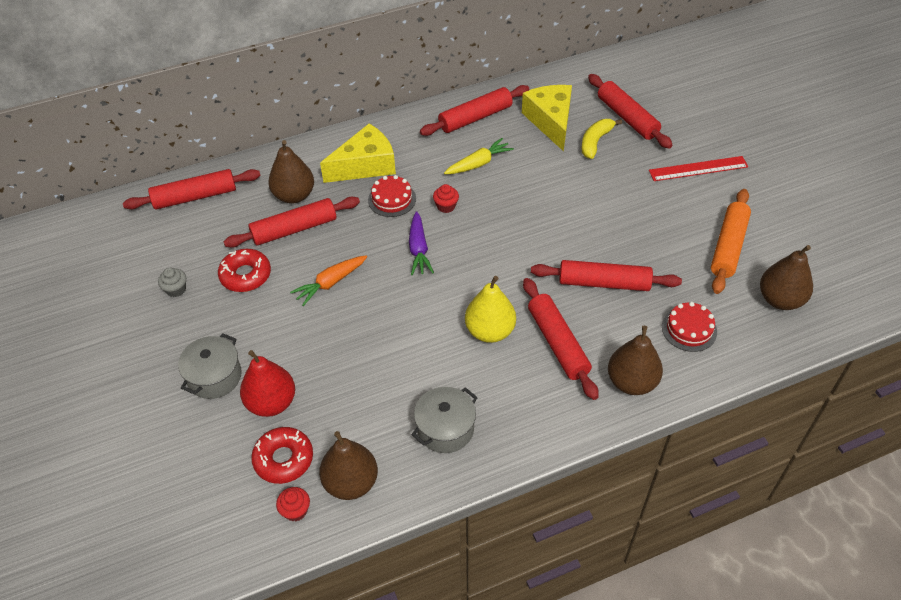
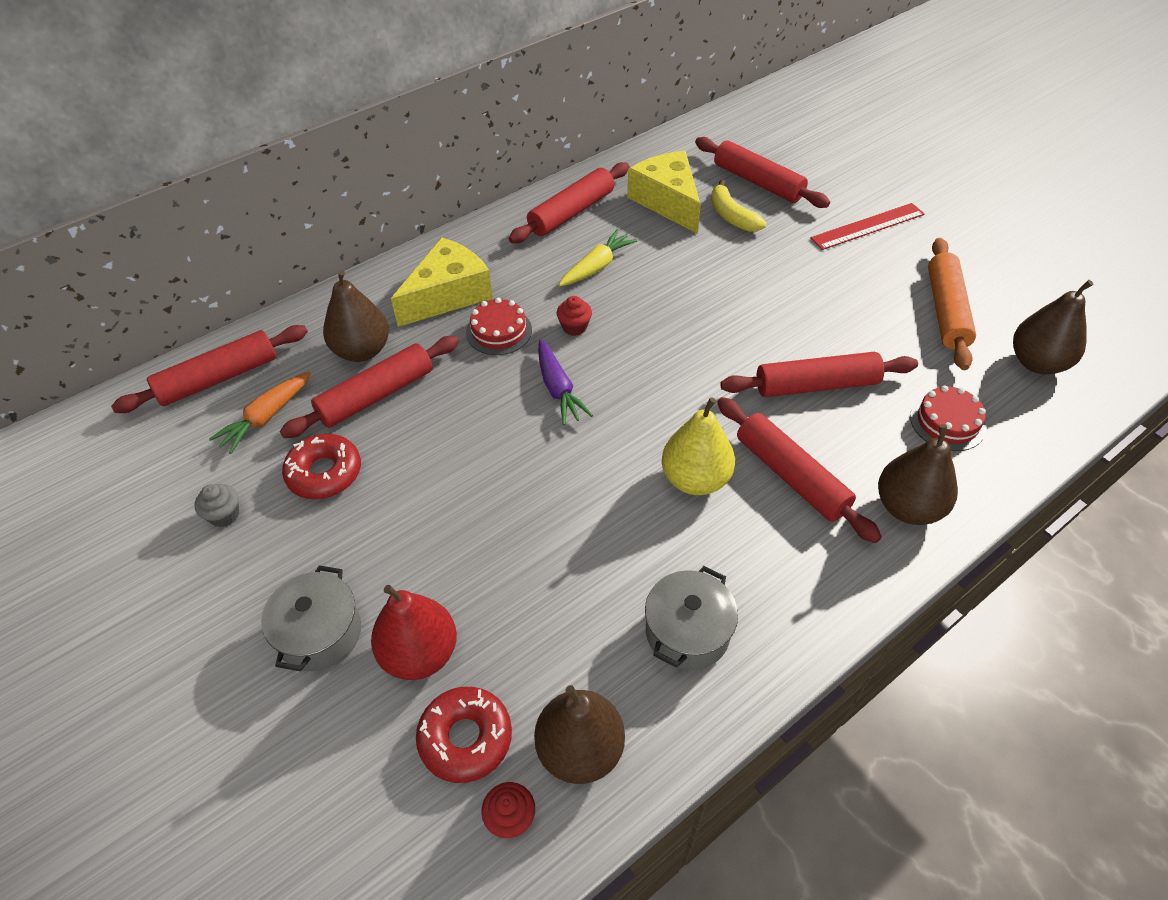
camera: 15 degrees left, 0 degrees up
(330, 283) = (451, 459): orange carrot -> orange carrot (266, 417)
(595, 142) = (732, 216): yellow banana -> yellow banana turned 45 degrees counterclockwise

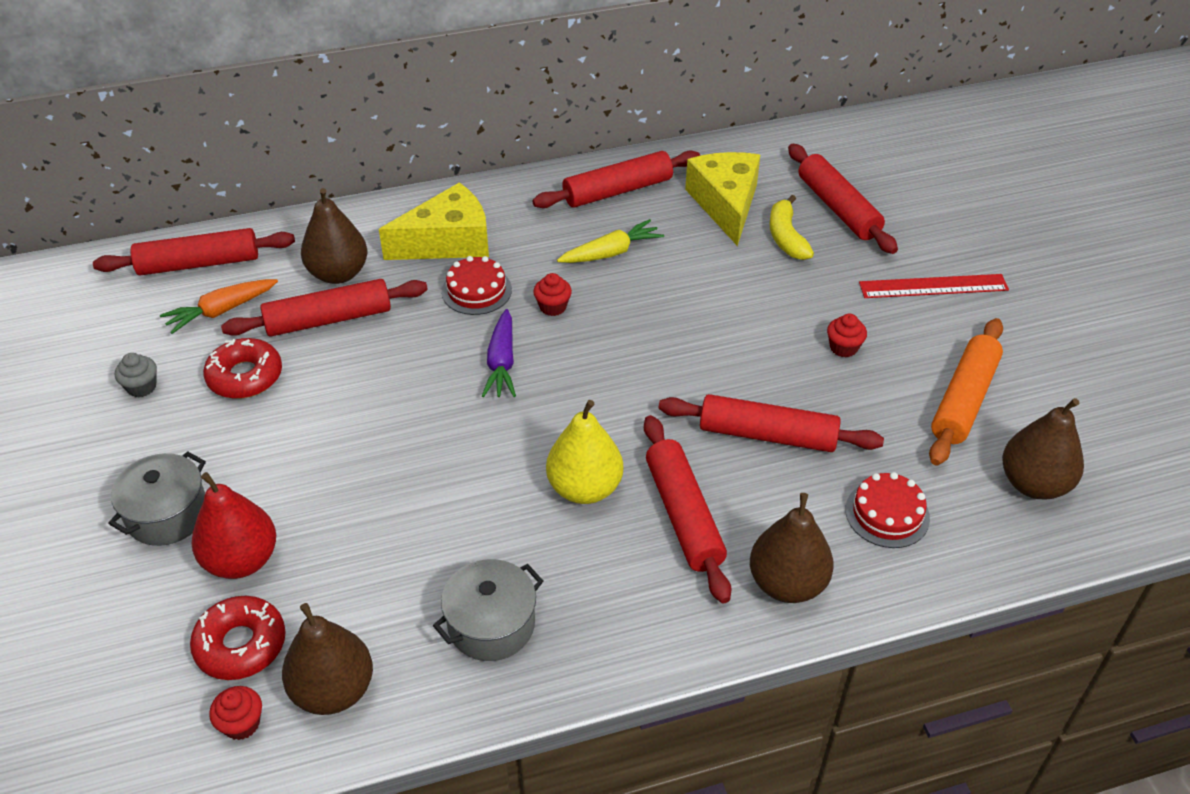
camera: 20 degrees right, 5 degrees down
(831, 295) = (843, 348): none -> red cupcake

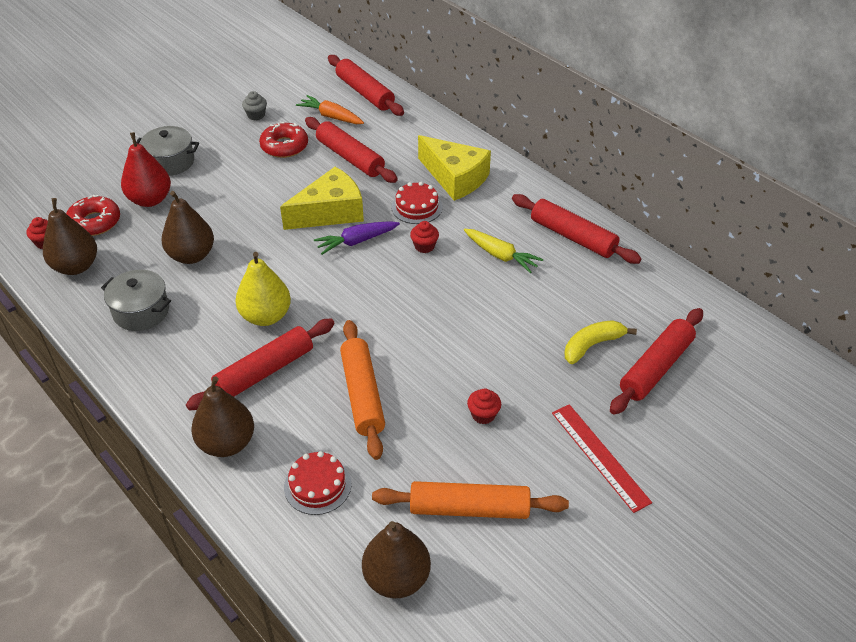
camera: 65 degrees right, 0 degrees up
(338, 274) = (392, 146): brown pear -> brown pear (191, 255)
(725, 204) = (605, 299): yellow cheese -> yellow cheese (330, 212)
(767, 435) = (362, 394): red rolling pin -> orange rolling pin

